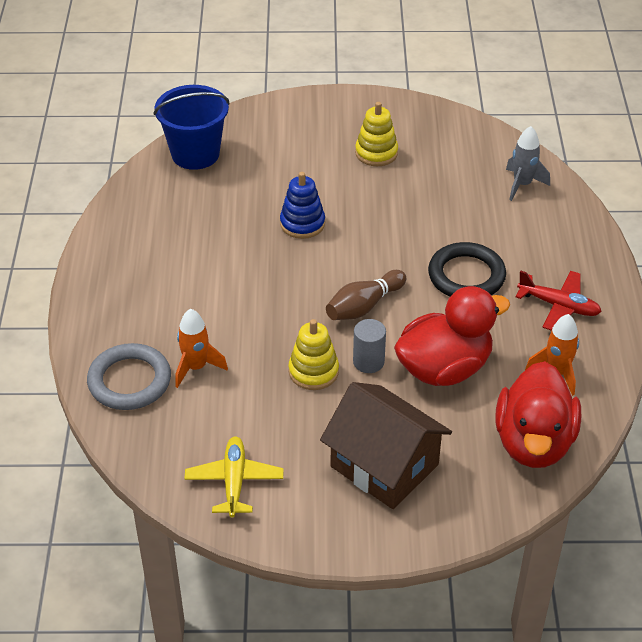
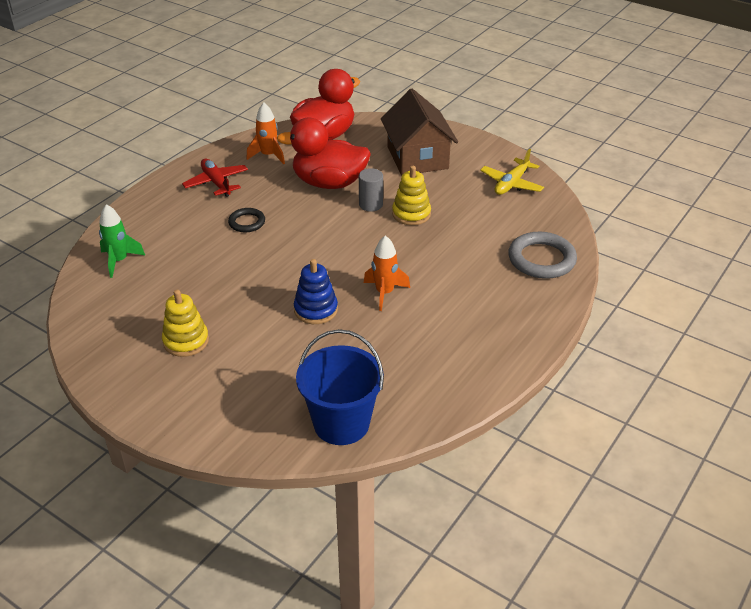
camera: 145 degrees left, 5 degrees down
(196, 367) = (488, 248): orange rocket -> orange rocket (384, 293)
(364, 306) = (337, 235): brown bowling pin -> none
(466, 276) = (247, 222): black ring -> black ring, size x0.57
(522, 184) = (119, 261): grey rocket -> green rocket

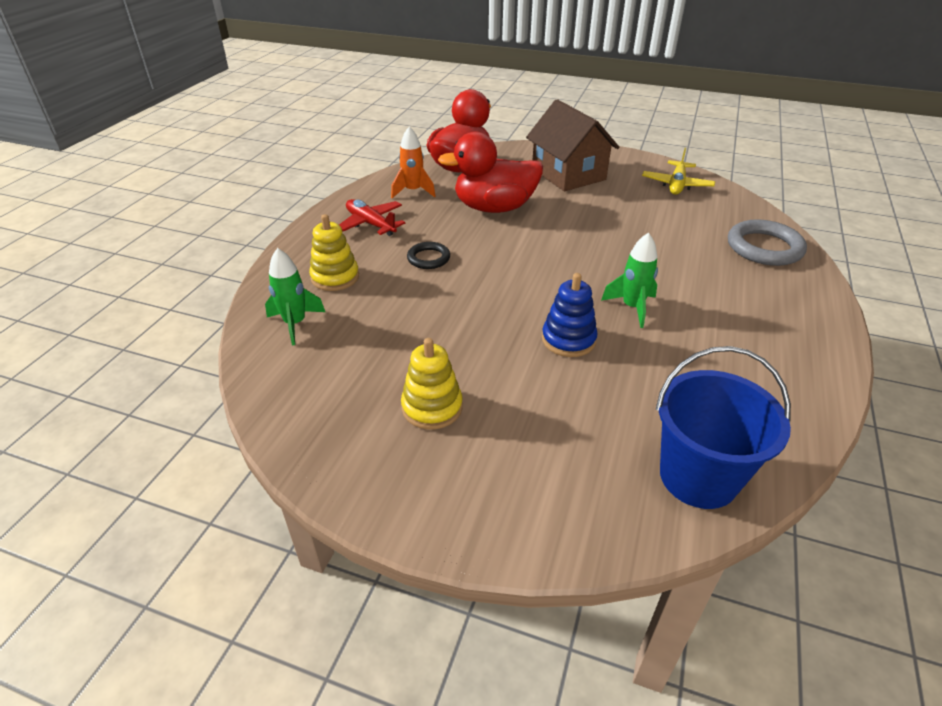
camera: 15 degrees left, 0 degrees up
(371, 204) = (552, 222): grey cylinder -> none
(384, 293) = (632, 307): orange rocket -> green rocket
(411, 214) = (600, 225): yellow stacking toy -> yellow stacking toy (335, 277)

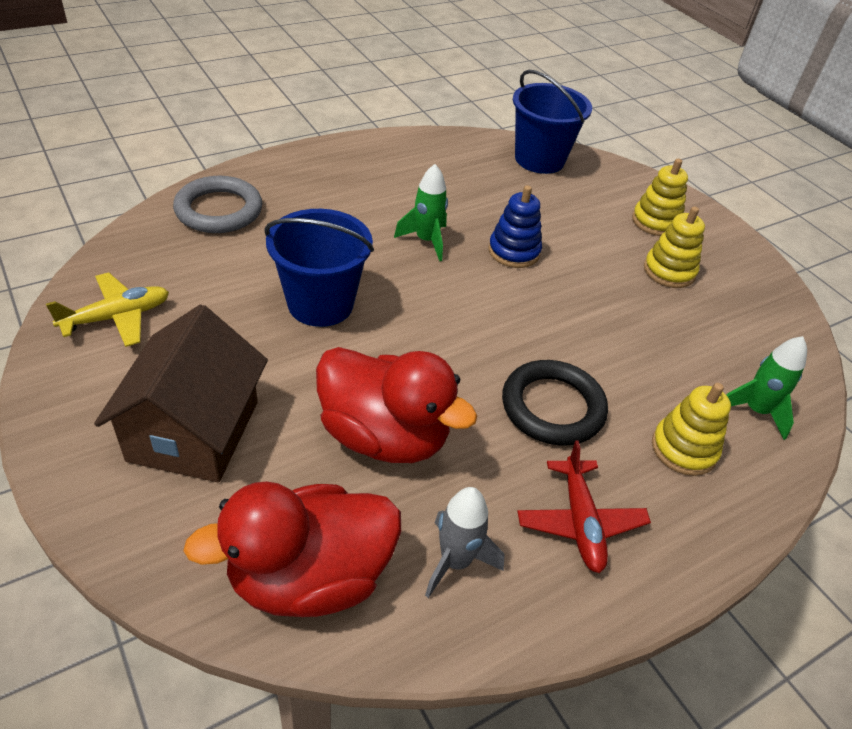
camera: 145 degrees left, 5 degrees up
(413, 191) = (455, 561): orange rocket -> grey rocket
(428, 258) = (552, 407): black ring -> black ring, size x1.75
(493, 469) = (655, 222): none -> yellow stacking toy
(614, 236) = (320, 304): none -> blue bucket

